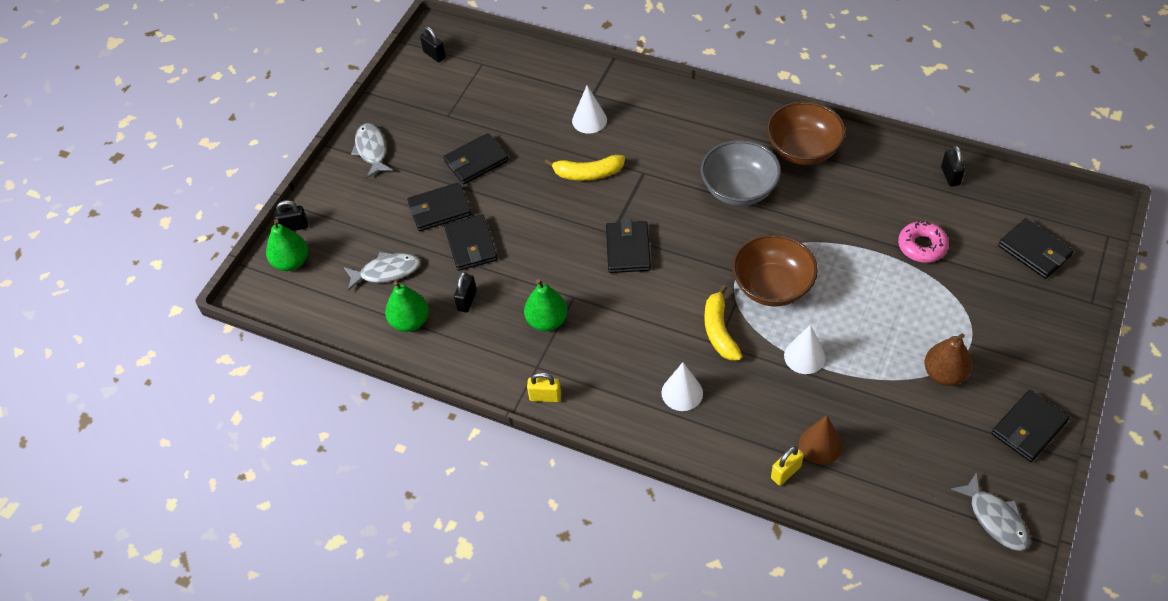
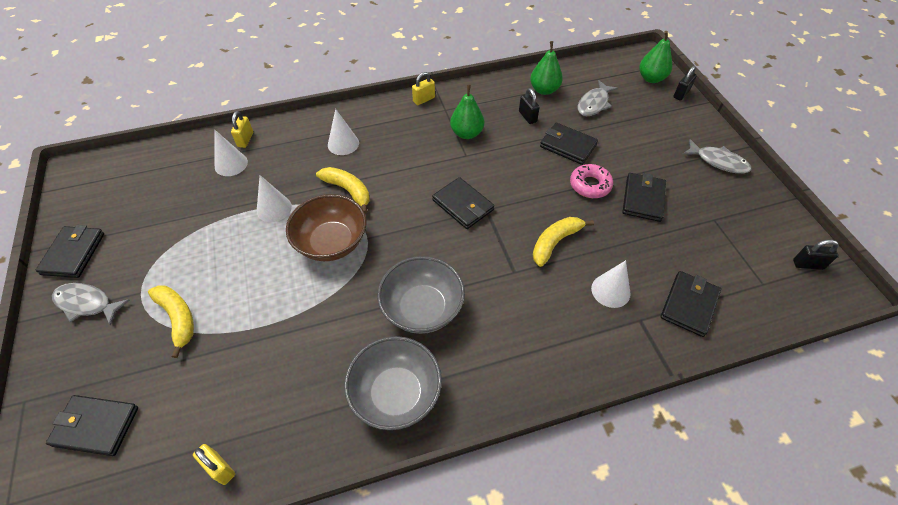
camera: 135 degrees right, 0 degrees up
(439, 209) = (617, 153): black wallet -> black wallet (689, 305)
(803, 150) = (396, 394): brown bowl -> grey bowl
(820, 445) = (231, 164): brown cone -> white cone
(922, 246) = (218, 358): pink donut -> pink donut (590, 185)
(944, 298) = (178, 318): none -> yellow banana
(944, 374) = (156, 255): brown pear -> none
(950, 176) = (220, 468): black padlock -> yellow padlock
(995, 519) = (89, 185): grey fish -> grey fish (87, 303)

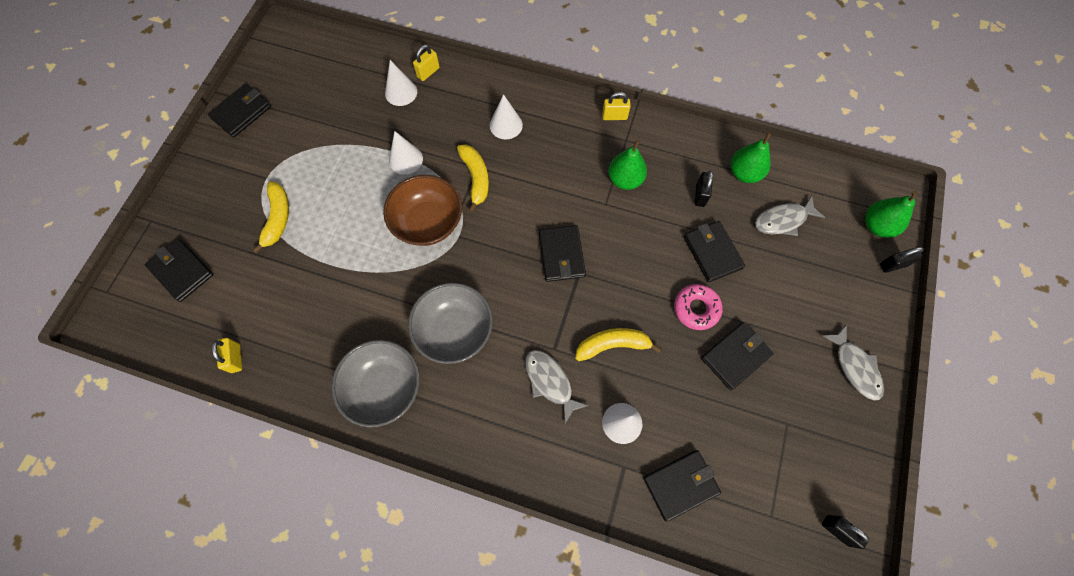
camera: 35 degrees right, 15 degrees up
(87, 303) = (227, 164): grey fish -> grey fish (550, 382)

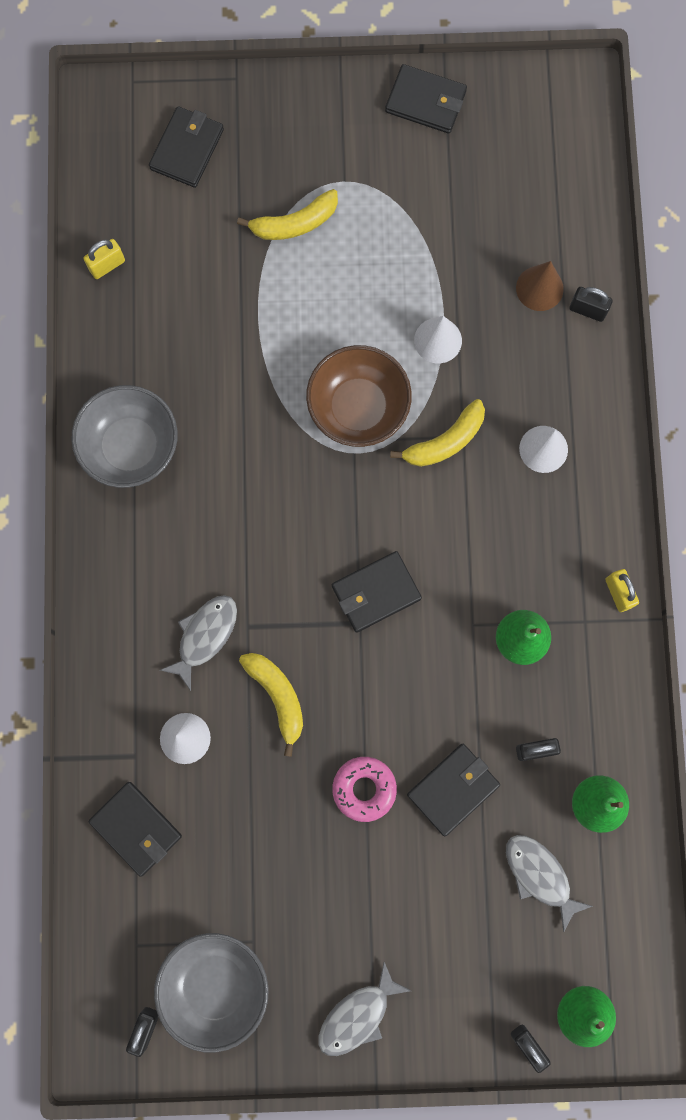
camera: 70 degrees right, 10 degrees up
(401, 92) = (539, 288): white cone -> brown cone
(428, 72) = (587, 310): yellow padlock -> black padlock
(454, 331) = (227, 498): grey bowl -> grey bowl (215, 985)
(735, 356) = (317, 856): black wallet -> none

